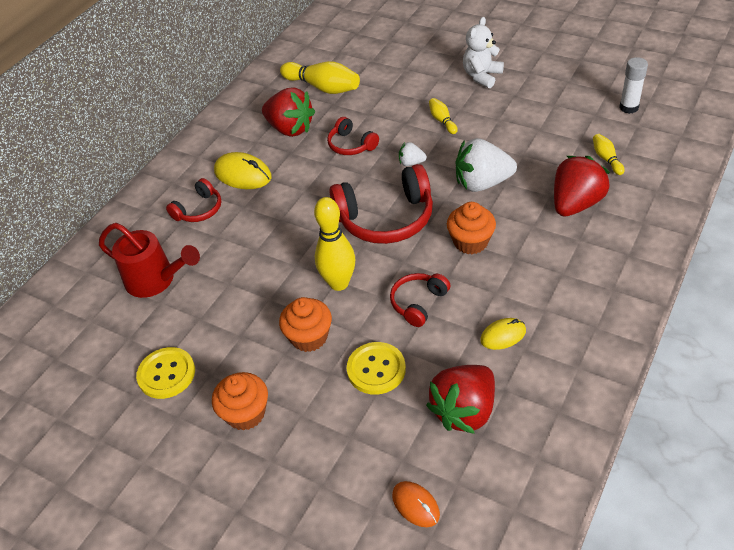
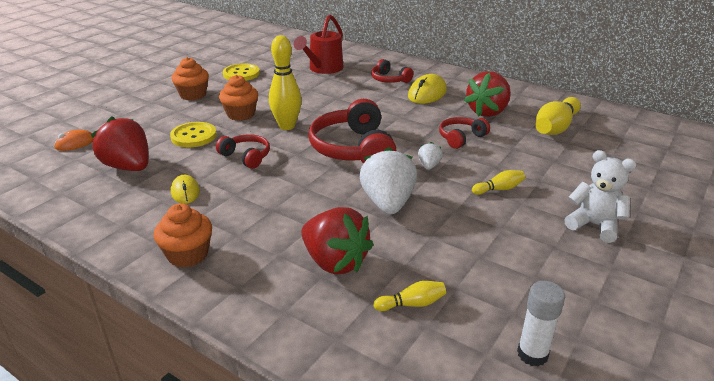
camera: 90 degrees right, 15 degrees down
(470, 242) = (305, 188): orange cupcake -> orange cupcake (188, 254)

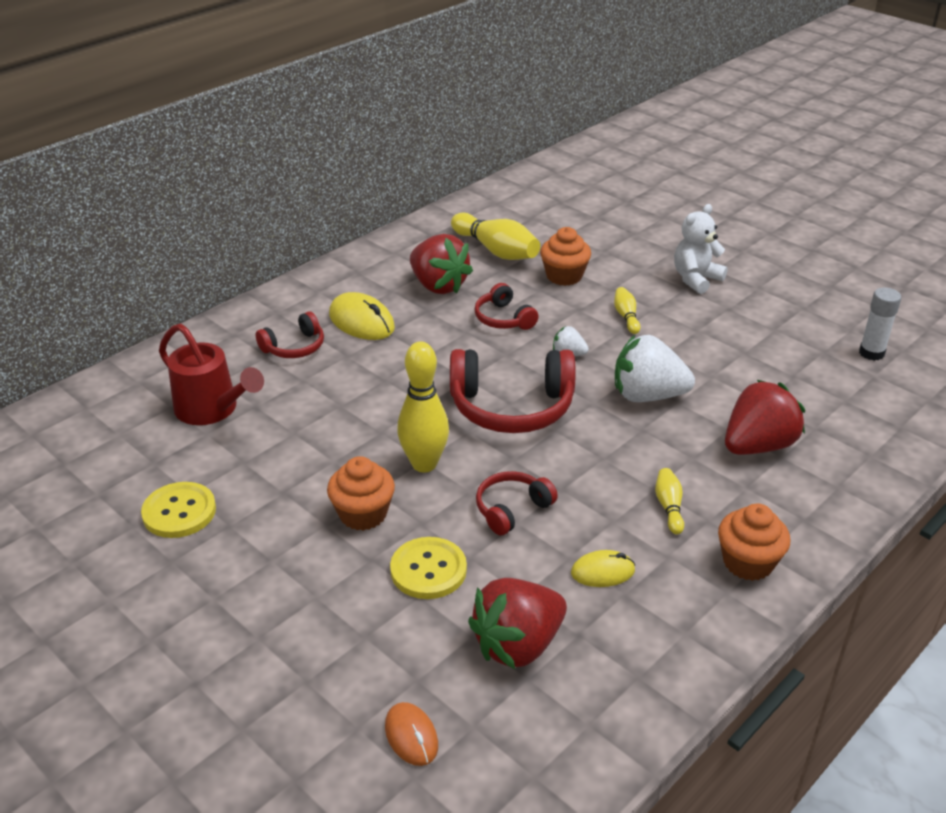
camera: 80 degrees left, 5 degrees up
(193, 95) = (251, 578): orange cupcake -> orange cupcake (564, 276)
(412, 304) = (818, 404): yellow bowling pin -> yellow bowling pin (669, 507)

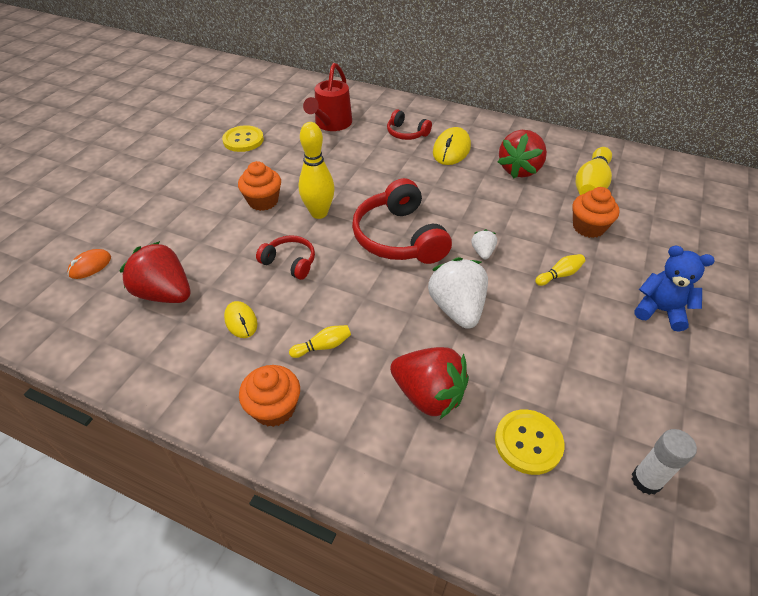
camera: 70 degrees right, 10 degrees up
(428, 570) = (222, 239): yellow button -> yellow button (528, 442)
(503, 319) = (503, 209): red headphones -> none
(696, 279) = (660, 310): white teddy bear -> blue teddy bear

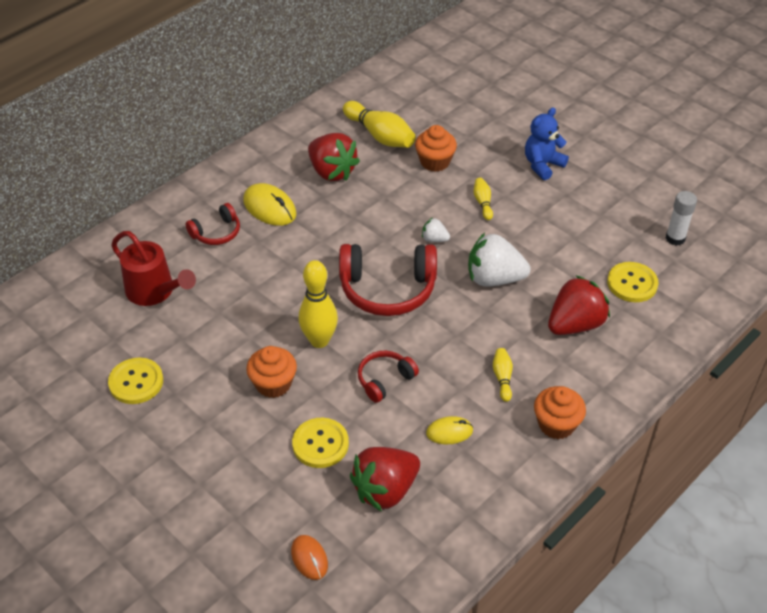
camera: 70 degrees left, 0 degrees up
(207, 242) = (320, 444): none -> yellow button

